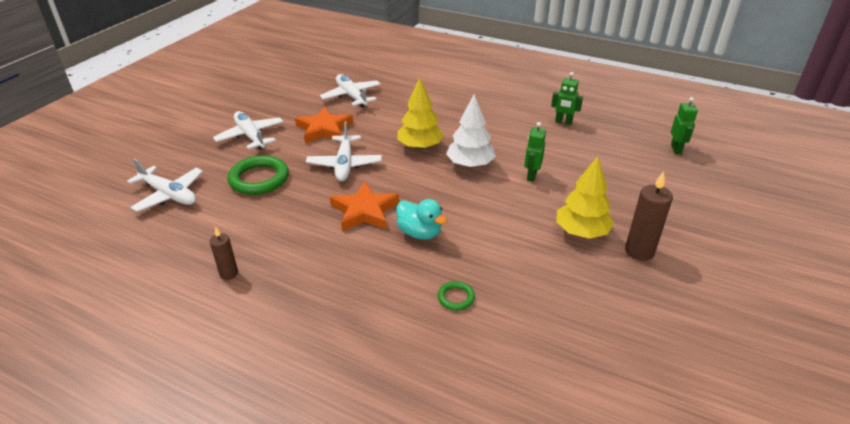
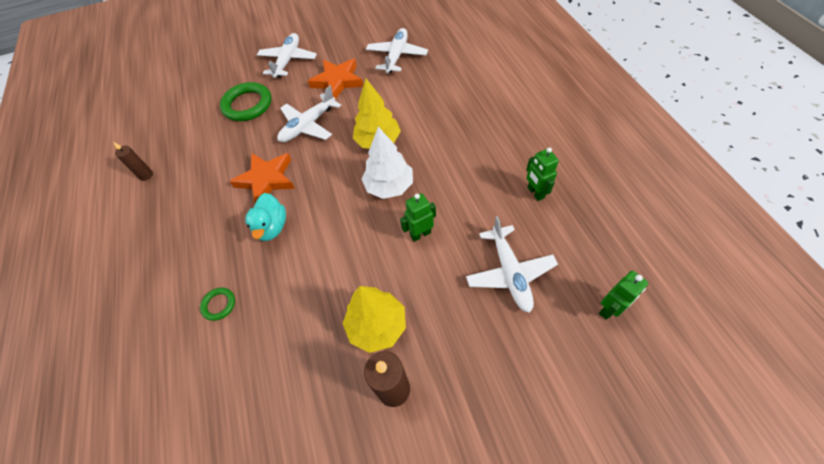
camera: 50 degrees right, 20 degrees up
(169, 195) = (193, 87): white plane -> white plane (510, 273)

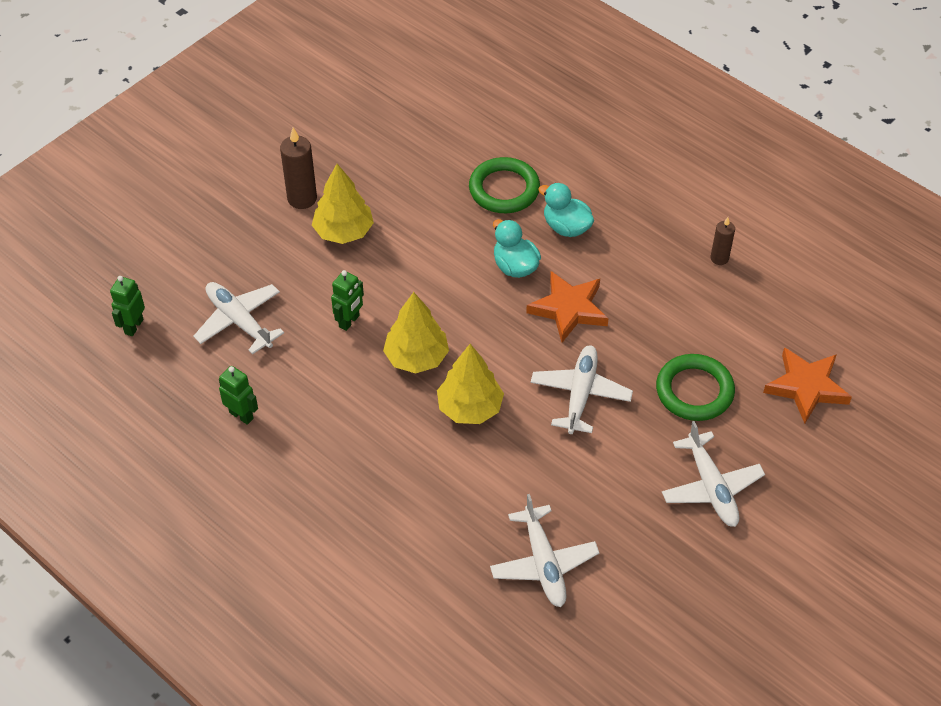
camera: 145 degrees right, 5 degrees down
(209, 244) = (566, 227): none -> turquoise duck
(219, 305) = (504, 189): green ring -> green ring, size x2.01
(337, 81) = (600, 479): orange star -> orange star (806, 387)
(389, 186) = (416, 357): white tree -> yellow tree

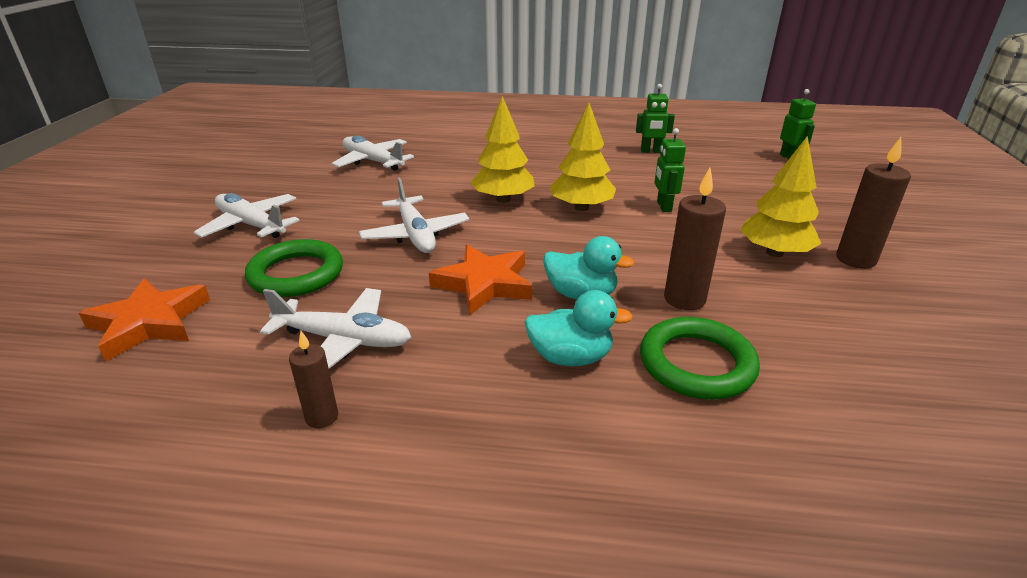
camera: 145 degrees right, 20 degrees down
(239, 321) = (736, 180): white plane -> white plane (344, 340)
(456, 229) = (684, 299): none -> brown candle

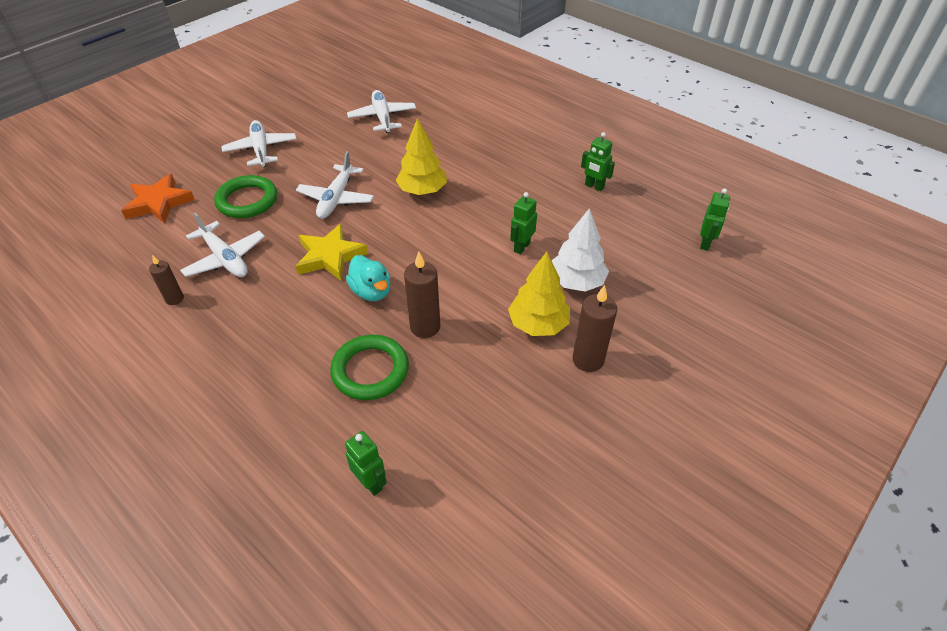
camera: 35 degrees right, 15 degrees up
(484, 284) = (330, 256): orange star -> yellow star
(570, 357) = (313, 329): turquoise duck -> none
(581, 208) = (463, 222): yellow tree -> none
(748, 212) = (576, 282): none -> white tree
(886, 474) = (371, 483): none -> green robot

